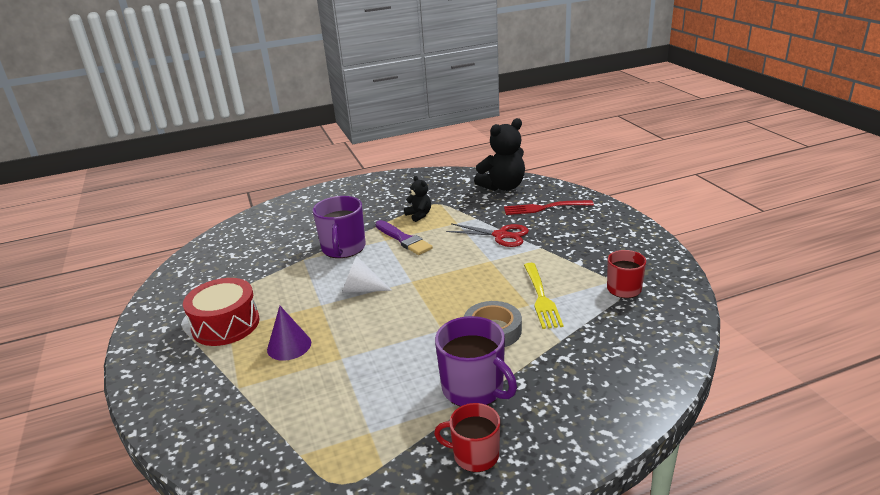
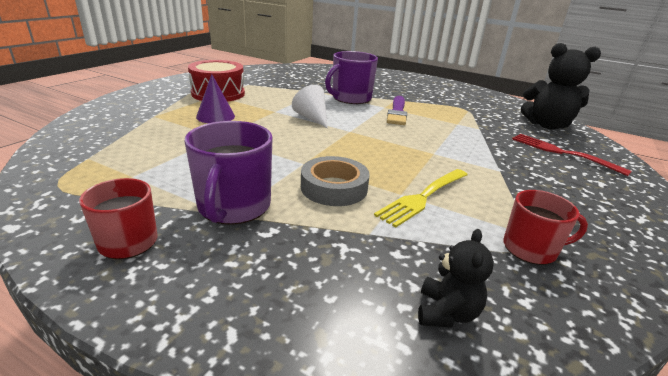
camera: 45 degrees right, 0 degrees up
(419, 215) = (437, 108): black teddy bear -> black teddy bear (446, 312)
(501, 235) = (478, 146): red scissors -> none

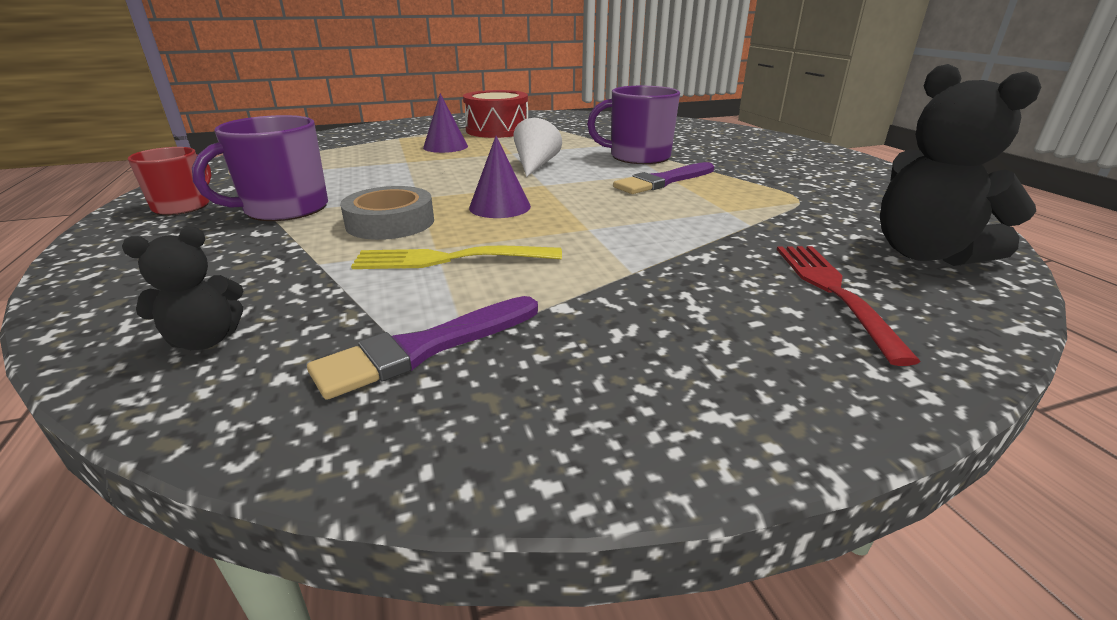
camera: 45 degrees right, 0 degrees up
(364, 154) = (500, 207): none -> purple cone
(531, 249) = (425, 348): red mug -> purple brush

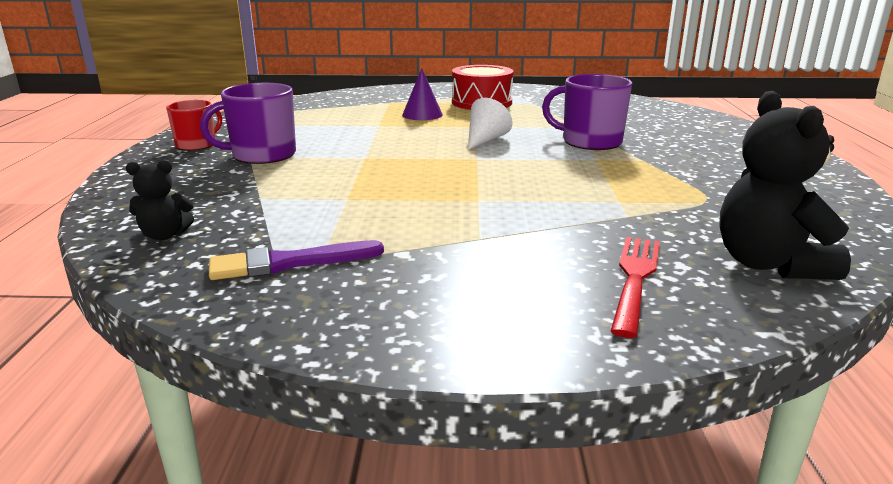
camera: 20 degrees right, 5 degrees down
(390, 222) = (329, 175): grey tape -> none
(451, 259) = (352, 208): yellow fork -> none
(500, 207) = (422, 173): purple cone -> none
(663, 181) = (589, 167): purple brush -> none

